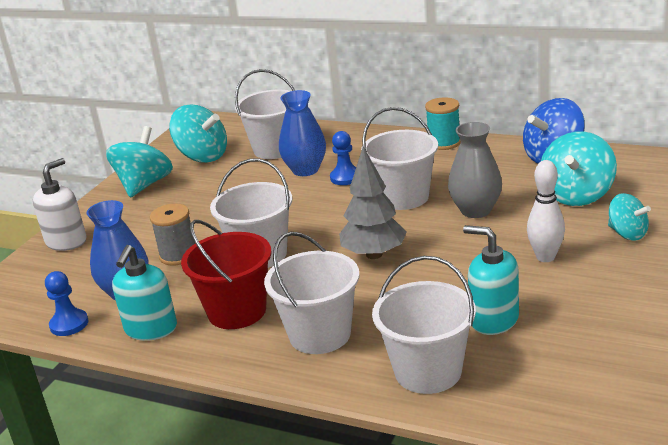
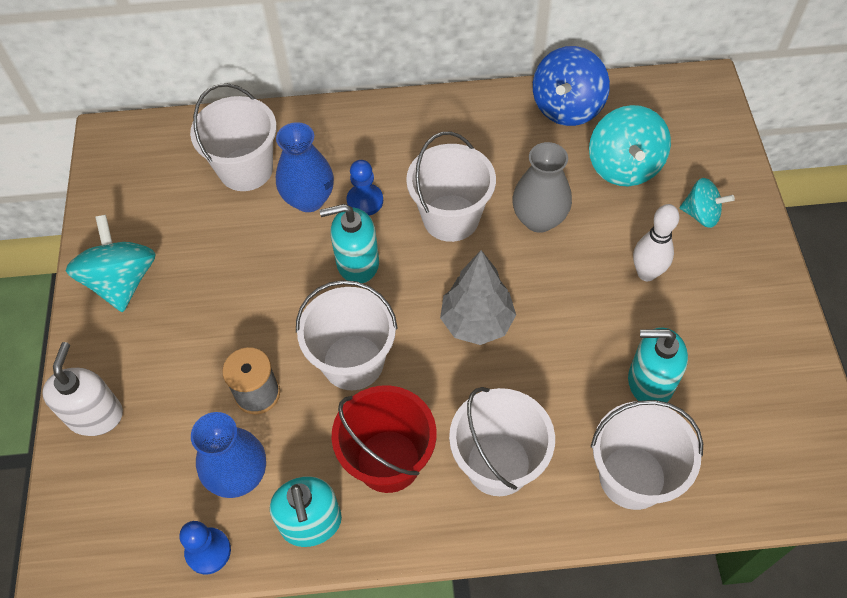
camera: 30 degrees left, 30 degrees up
(202, 156) = (161, 206): turquoise spinning top -> none
(310, 206) = (357, 263): none -> turquoise soap dispenser
(444, 143) = (438, 110): turquoise spool -> none

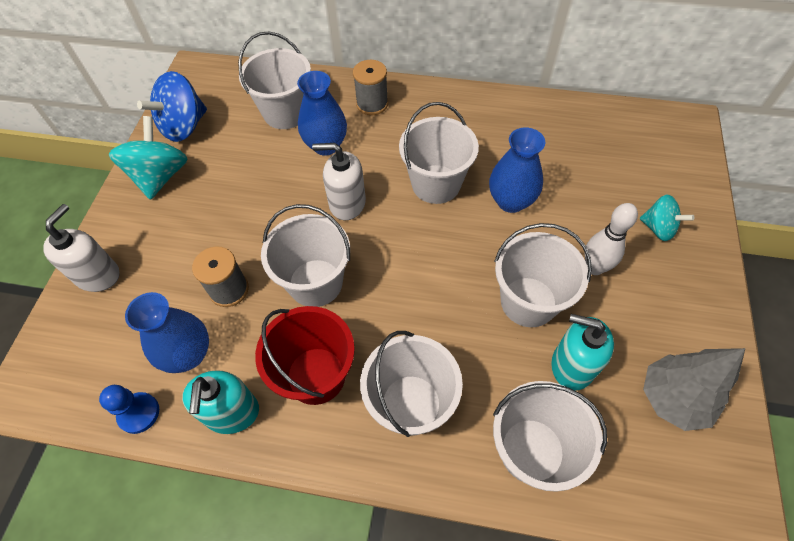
camera: 15 degrees right, 0 degrees up
(346, 136) = (372, 104): none -> grey spool
(357, 263) = (347, 203): turquoise soap dispenser -> white soap dispenser
(365, 201) = (370, 156): blue pawn -> none
(477, 322) = (431, 275): grey tree -> grey tree (673, 399)
(539, 219) = (511, 201): grey vase -> blue vase
(567, 107) = (561, 117): blue spinning top -> blue spinning top (184, 126)
(588, 326) = (528, 302): none -> white bucket
(624, 166) = (598, 173): turquoise spinning top -> none

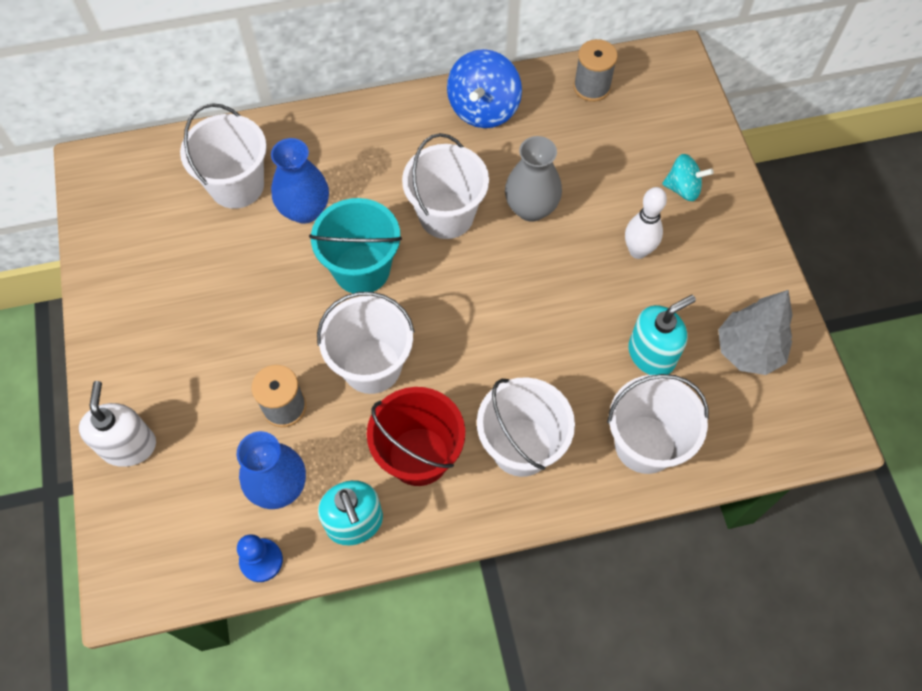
camera: 25 degrees left, 5 degrees up
(160, 176) = (131, 311): turquoise spinning top -> none
(184, 126) = (123, 242): blue spinning top -> blue spinning top (483, 109)
(347, 203) = (362, 269): white soap dispenser -> turquoise bucket
(372, 104) = (332, 142): grey spool -> grey spool (591, 87)
(511, 201) = (531, 208): blue vase -> grey vase
(528, 302) = (589, 308): white bucket -> none
(572, 365) = (651, 354): turquoise soap dispenser -> turquoise soap dispenser turned 150 degrees clockwise

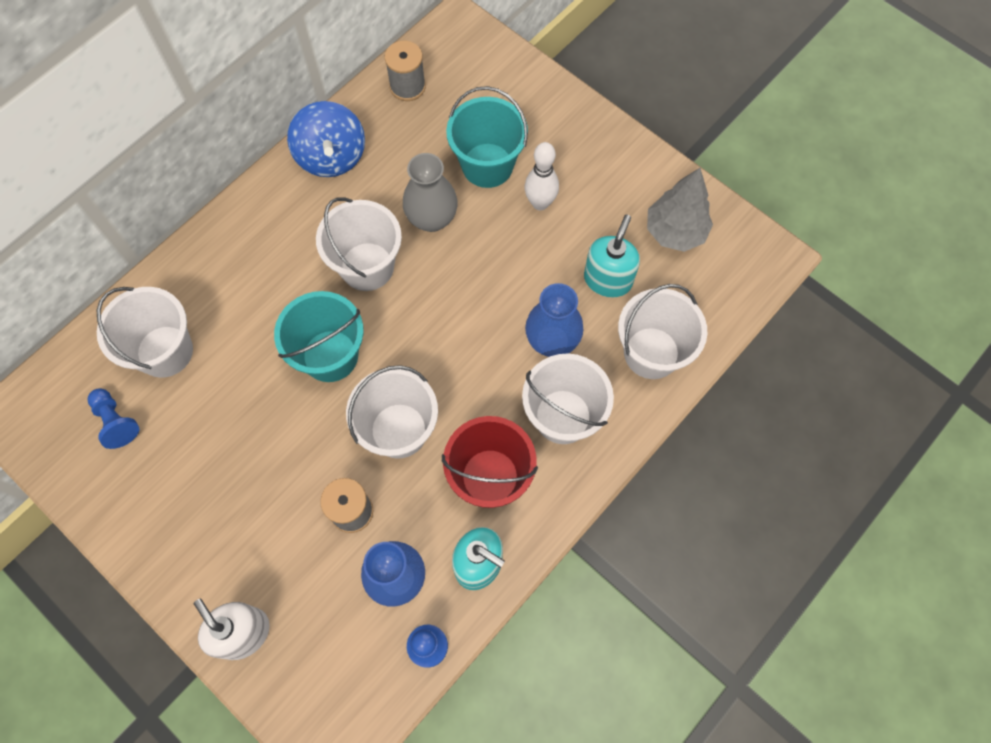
camera: 35 degrees left, 5 degrees up
(160, 217) = (116, 421): none -> blue pawn
(305, 210) = (243, 336): blue vase -> blue vase (552, 340)
(613, 192) = (487, 165): none -> turquoise bucket
(683, 188) = (538, 131): turquoise spinning top -> none

